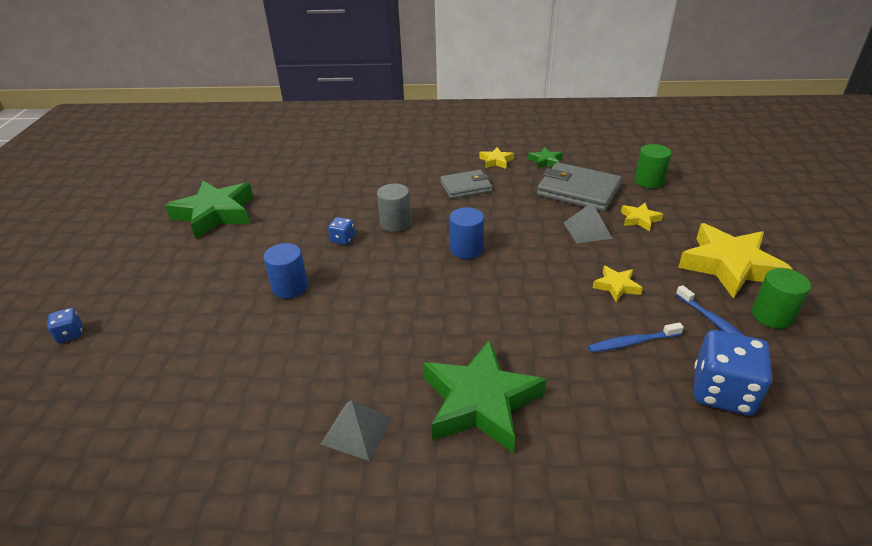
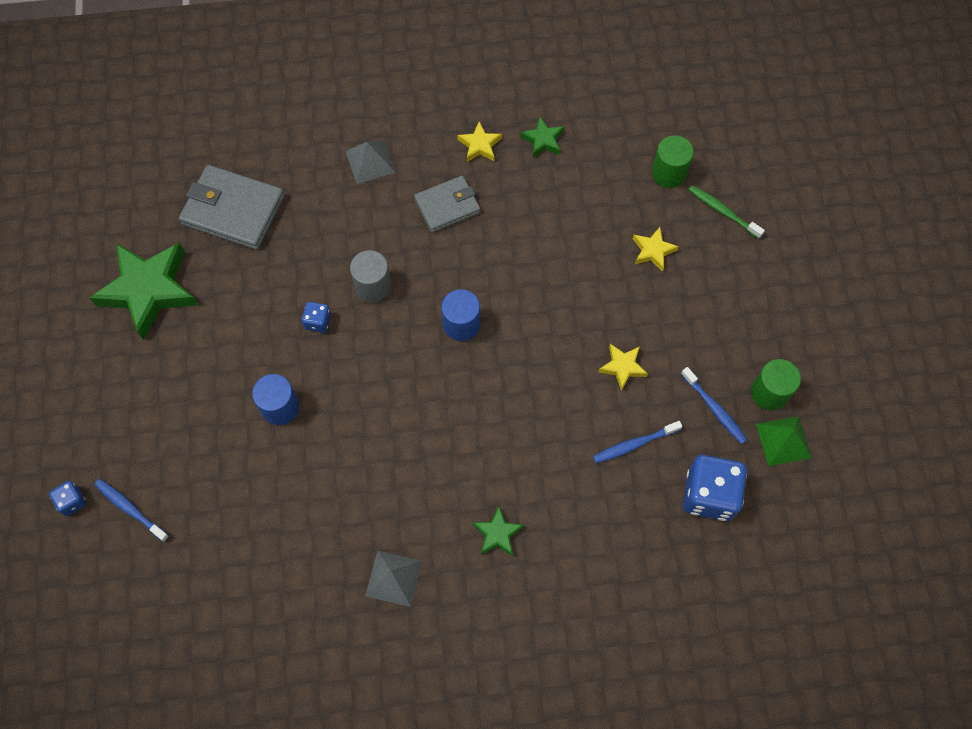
camera: 10 degrees left, 30 degrees up
(118, 345) = (130, 509): none -> blue toothbrush
(480, 402) = (497, 534): green star -> green star, size x0.46
(578, 191) = (584, 201): grey wallet -> grey wallet (233, 210)
(587, 230) = (594, 276): grey pyramid -> grey pyramid (370, 161)
(699, 202) = (722, 211): none -> green toothbrush
(729, 266) = (740, 322): yellow star -> none
(798, 354) = (783, 440): none -> green pyramid

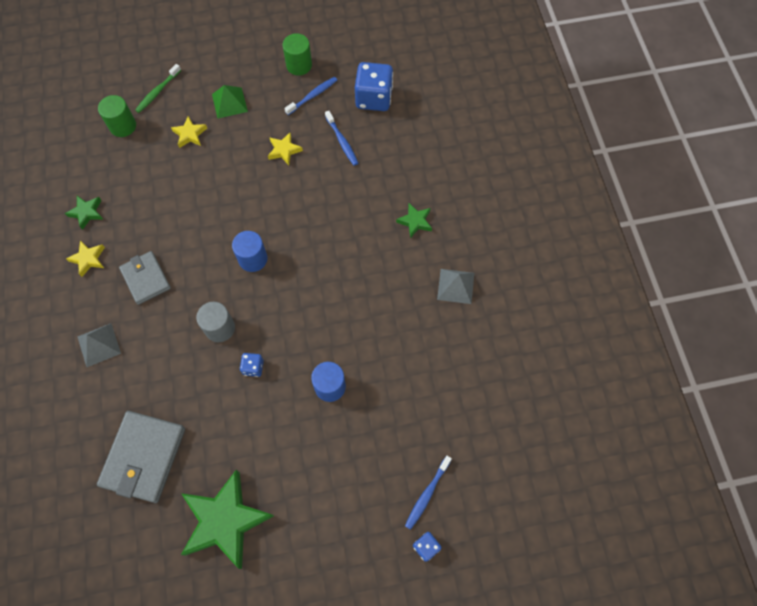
camera: 95 degrees left, 0 degrees up
(783, 440) = (332, 58): green pyramid -> green pyramid (229, 103)

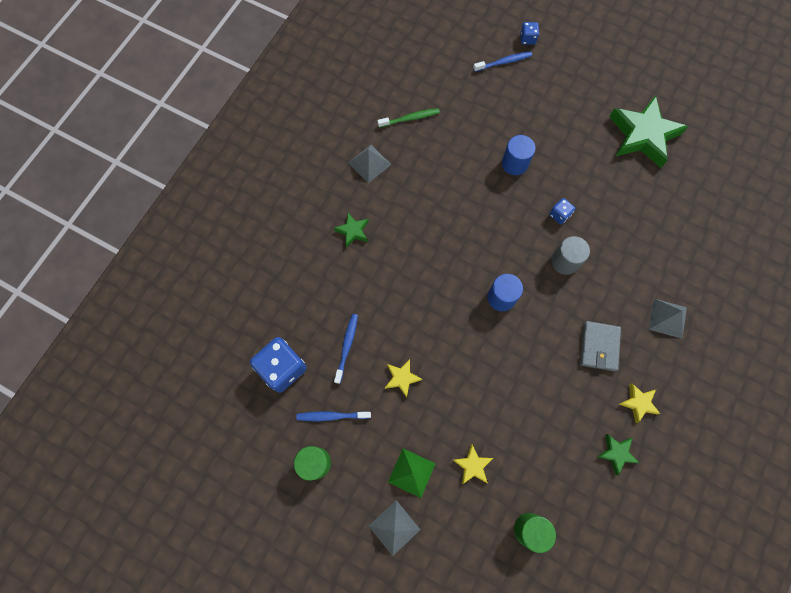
camera: 140 degrees left, 5 degrees up
(143, 457) = (676, 211): grey wallet -> none
(157, 92) = (470, 546): green toothbrush -> green toothbrush (410, 118)
(216, 68) = (394, 527): none -> grey pyramid

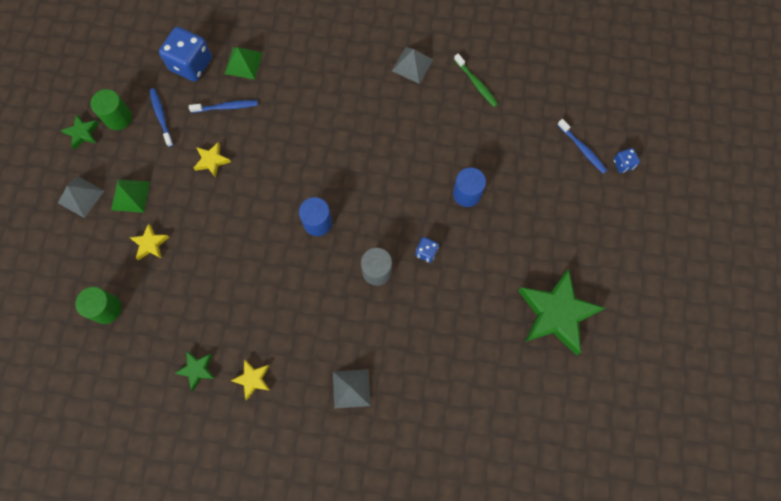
camera: 70 degrees right, 0 degrees up
(303, 315) = (243, 63): none -> green pyramid
(353, 231) = (338, 74): green star -> green star (82, 133)
(599, 346) = (298, 327): grey wallet -> none

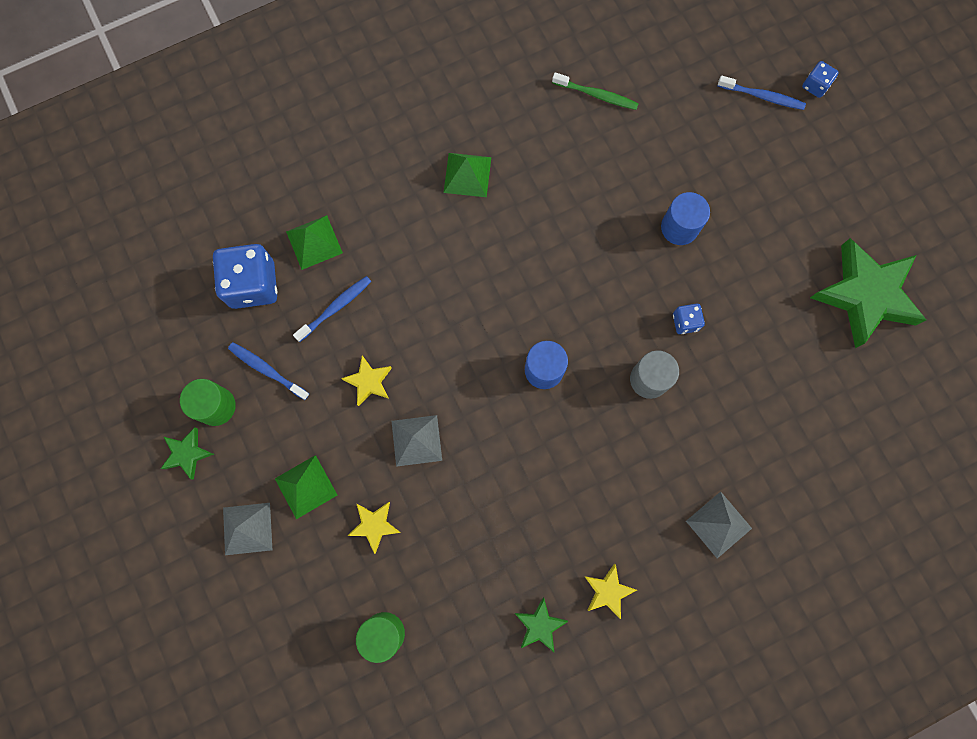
camera: 35 degrees left, 5 degrees up
(361, 81) = (467, 174): none -> green pyramid
(412, 65) = (510, 118): grey pyramid -> grey pyramid (416, 440)

